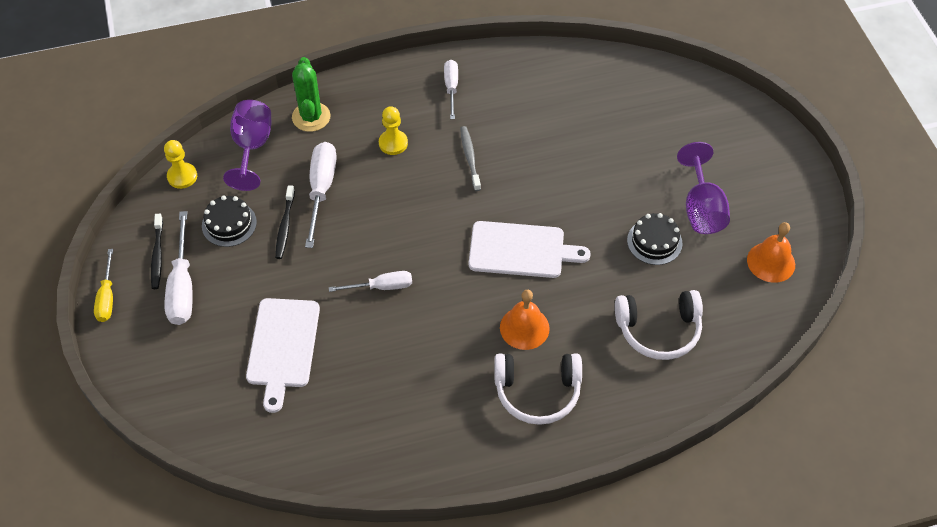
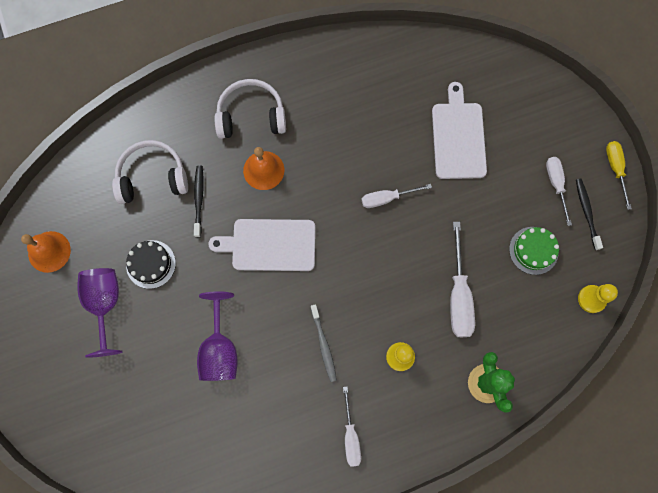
camera: 175 degrees right, 20 degrees up
(182, 286) = (556, 185): white screwdriver -> white screwdriver, size x0.63
(229, 224) = (533, 250): black cake -> green cake
(252, 148) = (535, 339): purple goblet -> purple goblet (220, 349)
(285, 226) = (483, 252): black toothbrush -> black toothbrush (199, 199)

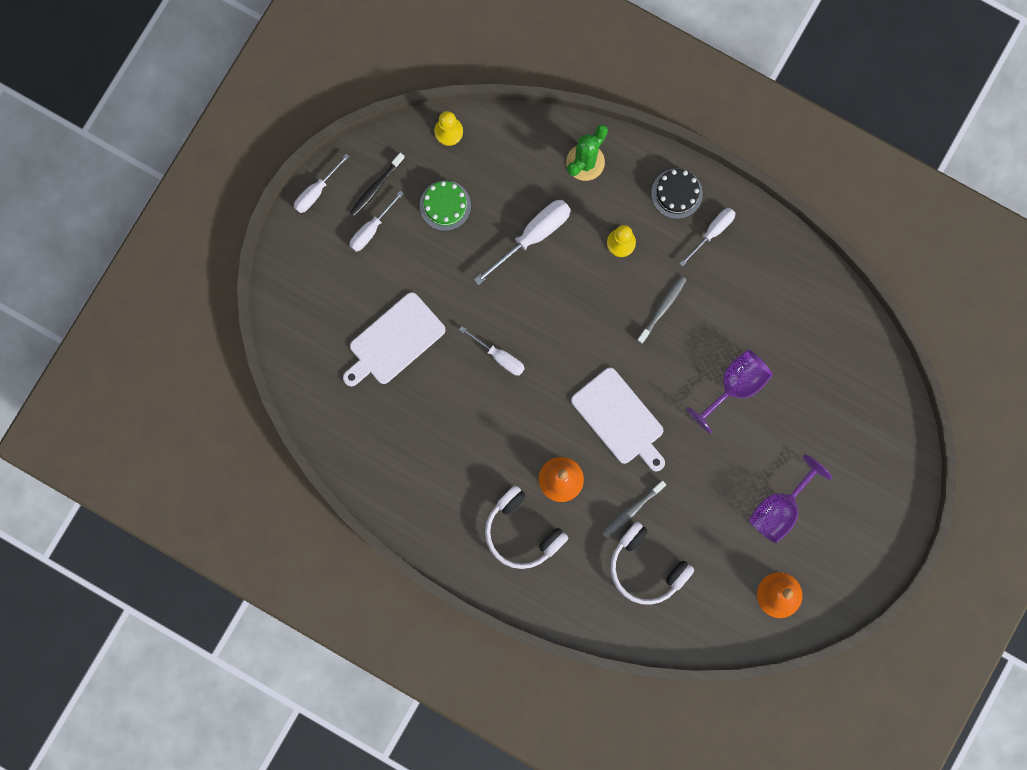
camera: 130 degrees left, 5 degrees up
(151, 264) = (717, 501): black cake -> black cake (676, 193)
(199, 199) = (632, 511): black toothbrush -> grey toothbrush
(615, 169) = (316, 191): yellow screwdriver -> white screwdriver

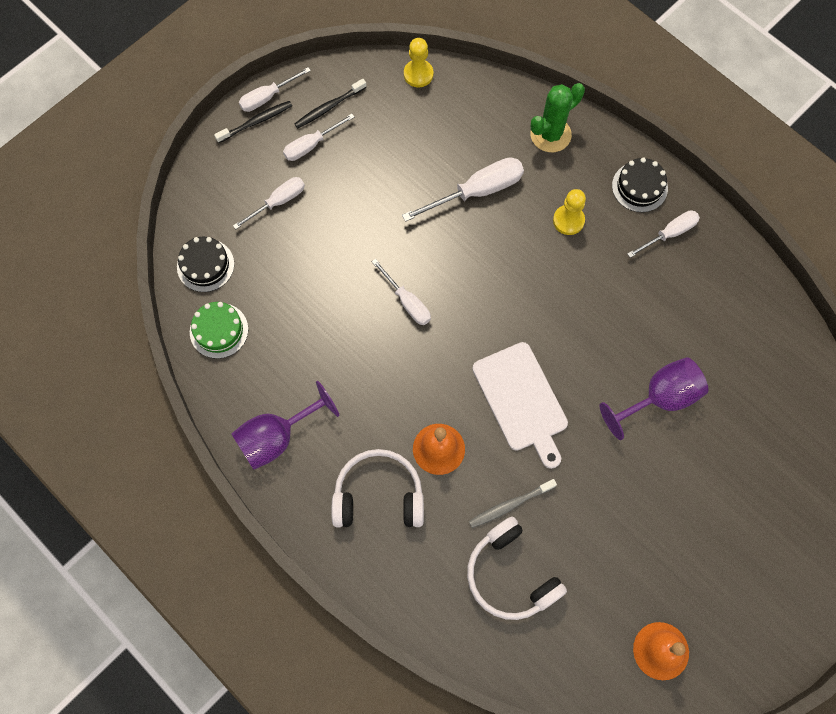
camera: 15 degrees right, 10 degrees down
(312, 369) = (205, 265): none -> black cake
(313, 219) = (256, 122): none -> black toothbrush
(358, 293) = (278, 202): none -> white screwdriver
(394, 341) = (300, 258): white cutting board -> none
(445, 205) = (394, 141): green cake -> green cake (219, 330)
(522, 532) = (378, 496): white headphones -> white headphones turned 120 degrees clockwise
(662, 308) = (597, 297): grey toothbrush -> none
(780, 508) = (682, 548): purple goblet -> purple goblet (277, 437)

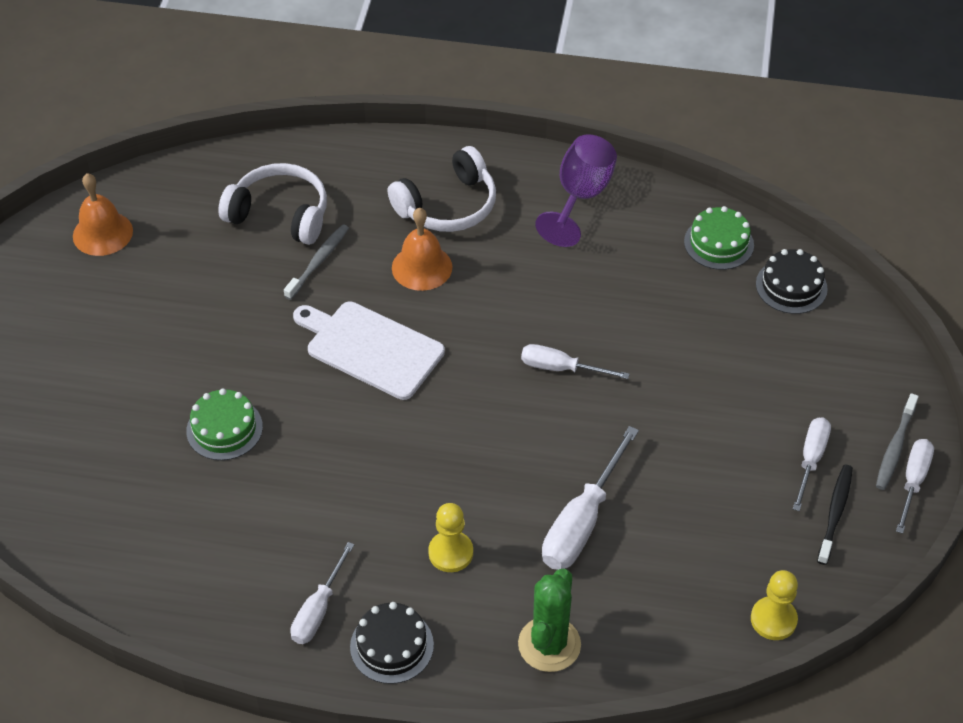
camera: 145 degrees right, 20 degrees down
(256, 122) = (895, 447): black toothbrush -> grey toothbrush
(278, 202) = (784, 382): white screwdriver -> none
(659, 398) = (224, 429): purple goblet -> green cake

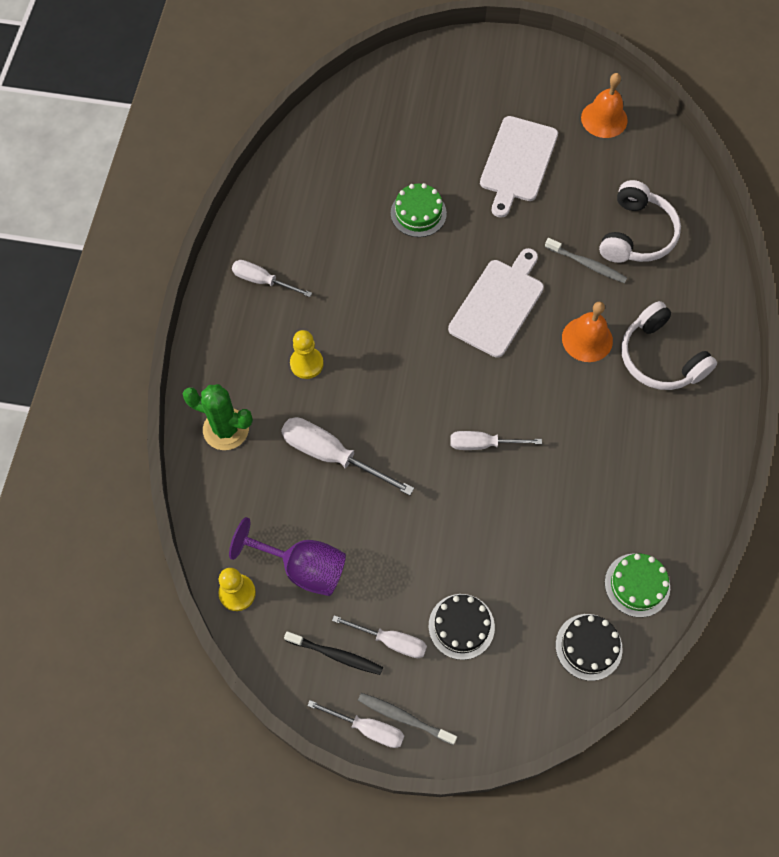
camera: 90 degrees right, 15 degrees up
(157, 322) = (517, 162): none -> white cutting board
(391, 646) = (231, 327): black cake -> black cake (461, 626)
(561, 368) = (483, 444): white screwdriver -> white screwdriver turned 105 degrees counterclockwise
(580, 197) = (682, 466): purple goblet -> purple goblet (302, 567)

